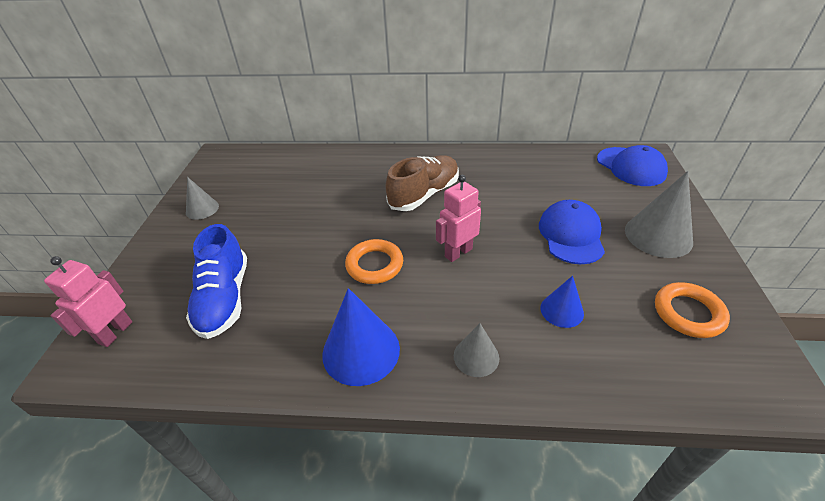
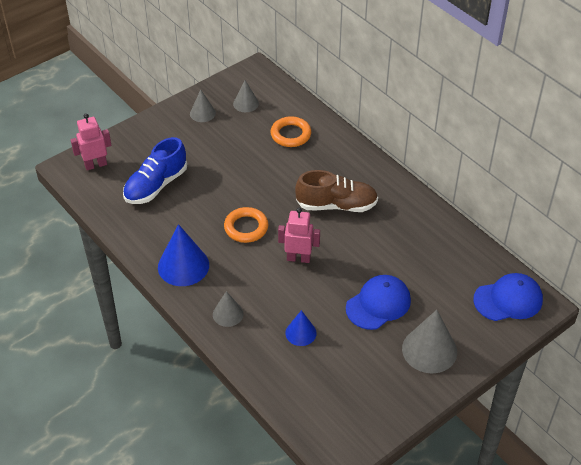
camera: 45 degrees right, 5 degrees up
(239, 179) = (246, 103): none -> grey cone
(631, 167) = (508, 300): blue cap -> blue cap turned 120 degrees counterclockwise
(688, 313) = (361, 392): orange ring -> orange ring (290, 134)

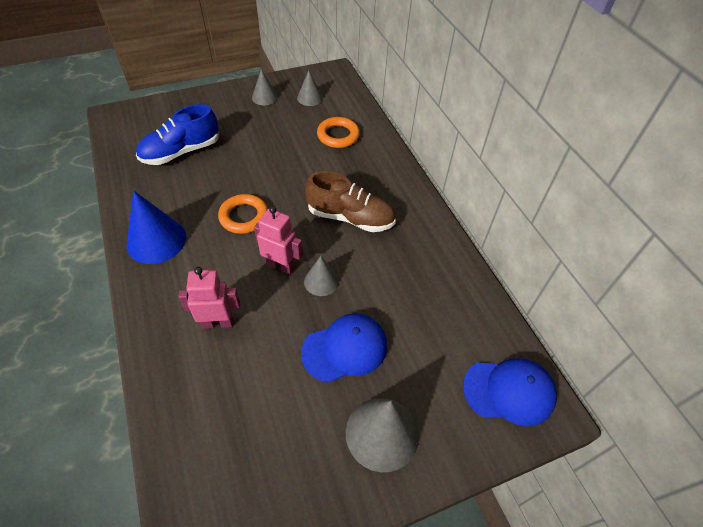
camera: 15 degrees right, 5 degrees up
(95, 165) = (139, 119): pink robot -> pink robot (218, 322)
(228, 314) = (169, 310): grey cone -> grey cone (321, 281)
(301, 333) = (236, 359): blue cone -> none

